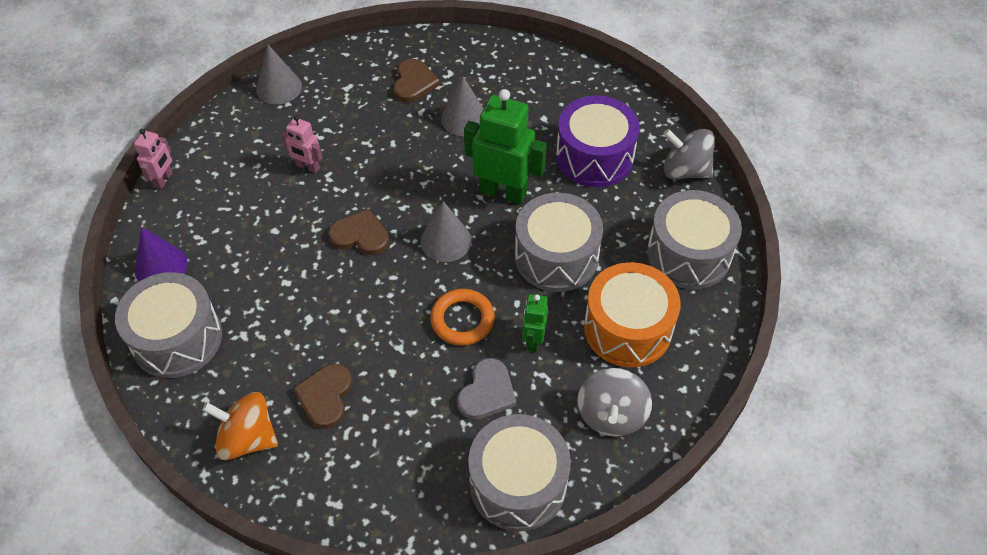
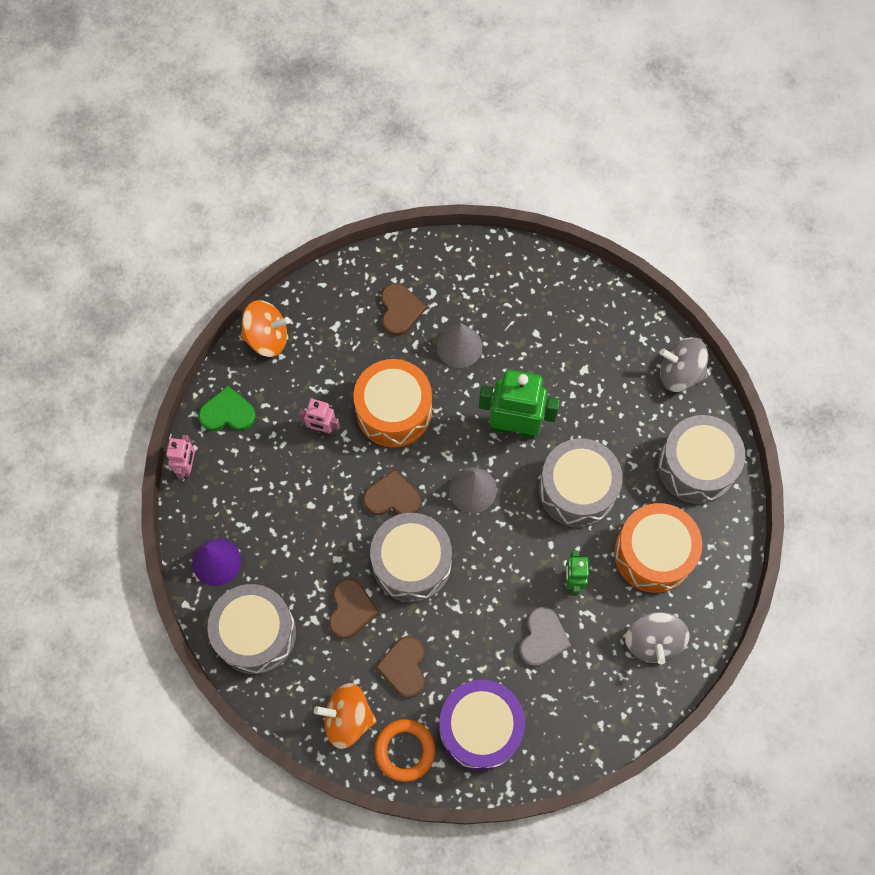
camera: 10 degrees left, 15 degrees up
(219, 141) = (227, 413): none -> green heart
(279, 87) = (267, 338): grey cone -> orange spinning top
(285, 331) = (351, 609): none -> brown heart
(384, 162) = (394, 411): none -> orange drum
(462, 320) = (506, 570): orange ring -> orange ring (405, 750)
(518, 484) = (586, 719): grey drum -> grey drum (411, 563)
(594, 157) = (592, 371): purple drum -> purple drum (480, 728)

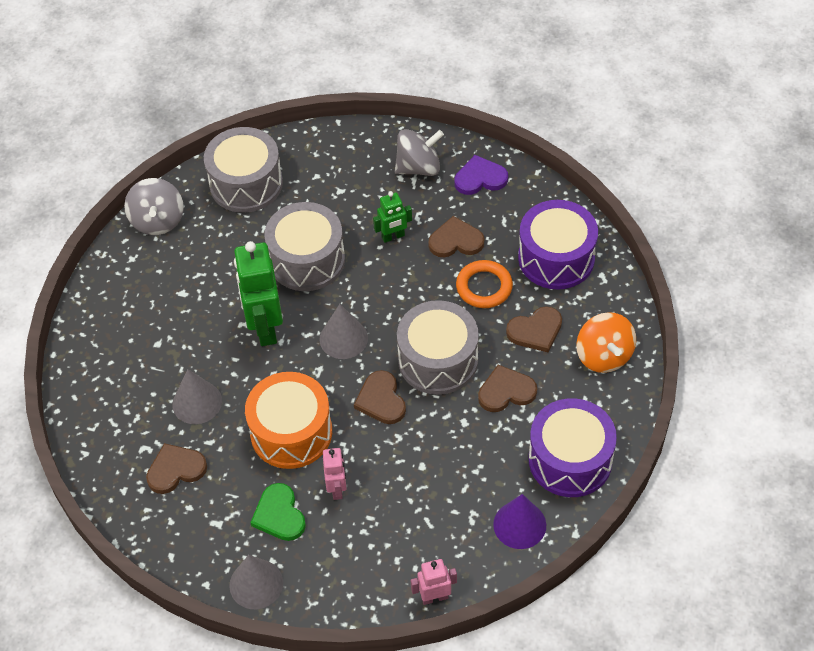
camera: 110 degrees left, 15 degrees down
(227, 413) = (358, 585): green heart -> green heart (279, 515)
(256, 633) = (570, 460): grey drum -> purple drum
(267, 338) = (256, 584): orange spinning top -> grey cone
(405, 750) = (606, 304): orange ring -> orange ring (484, 287)
(543, 638) = (456, 241): grey heart -> brown heart
(614, 698) = (480, 178): none -> purple heart
(653, 554) = (341, 189): orange drum -> none

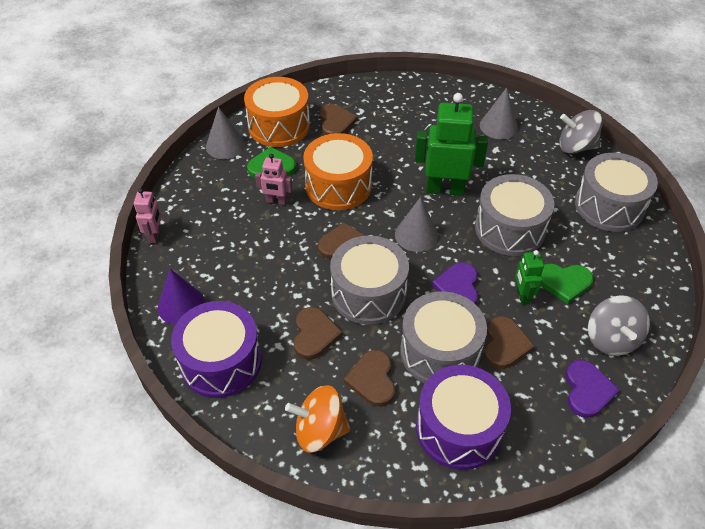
camera: 105 degrees right, 5 degrees down
(197, 402) = (388, 141): grey cone -> grey cone (498, 126)
(200, 533) = (279, 126): none -> orange drum
(364, 207) = (564, 282): none -> green heart
(402, 288) = (458, 287): none -> purple heart
(484, 287) = (440, 352): orange ring -> grey drum

